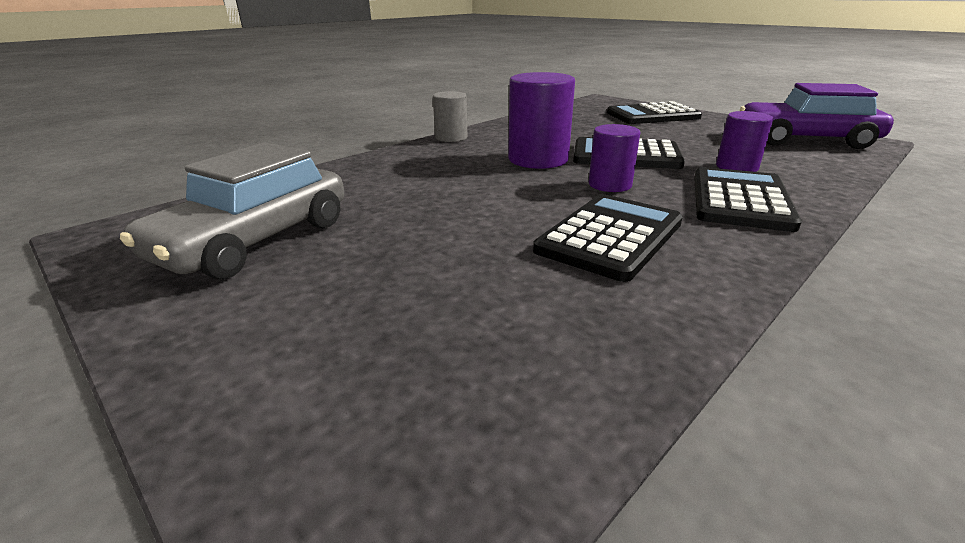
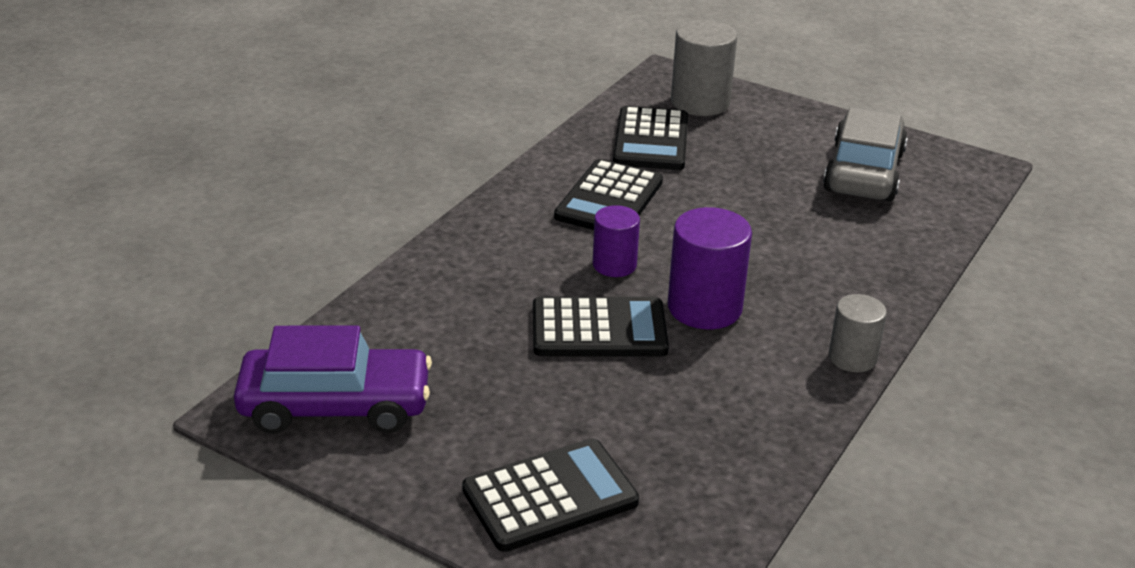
camera: 165 degrees right, 5 degrees up
(362, 414) = (700, 102): none -> grey cylinder
(736, 167) = (471, 314): purple cylinder -> none
(740, 200) = (493, 253): black calculator -> black calculator (651, 140)

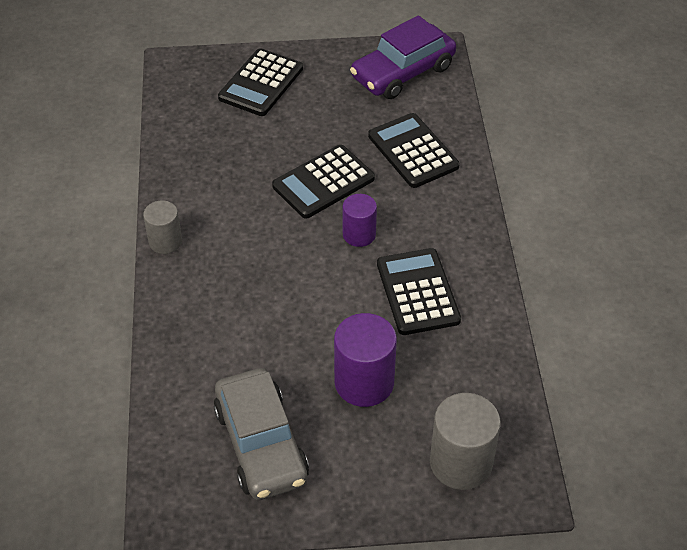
camera: 145 degrees right, 15 degrees up
(651, 140) = (451, 380): black calculator -> black calculator (413, 151)
(704, 308) = (277, 231): purple cylinder -> purple cylinder (364, 382)

